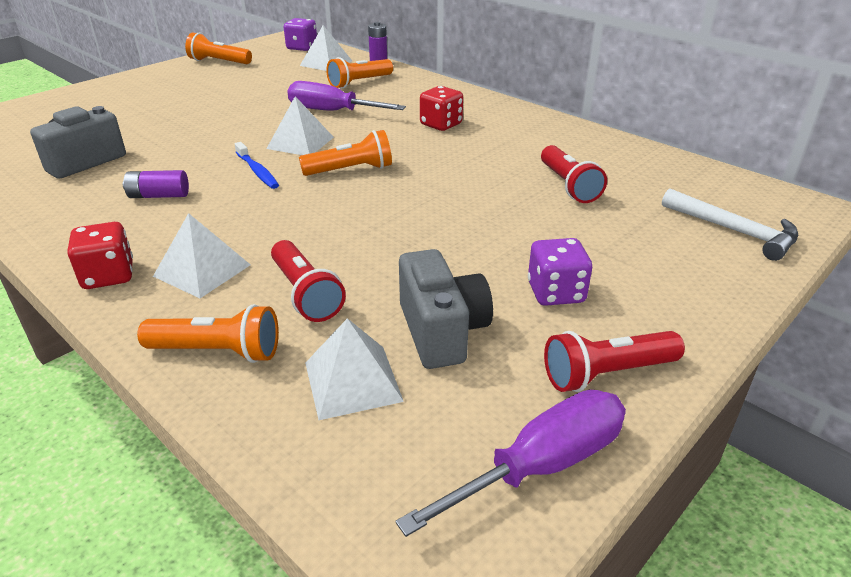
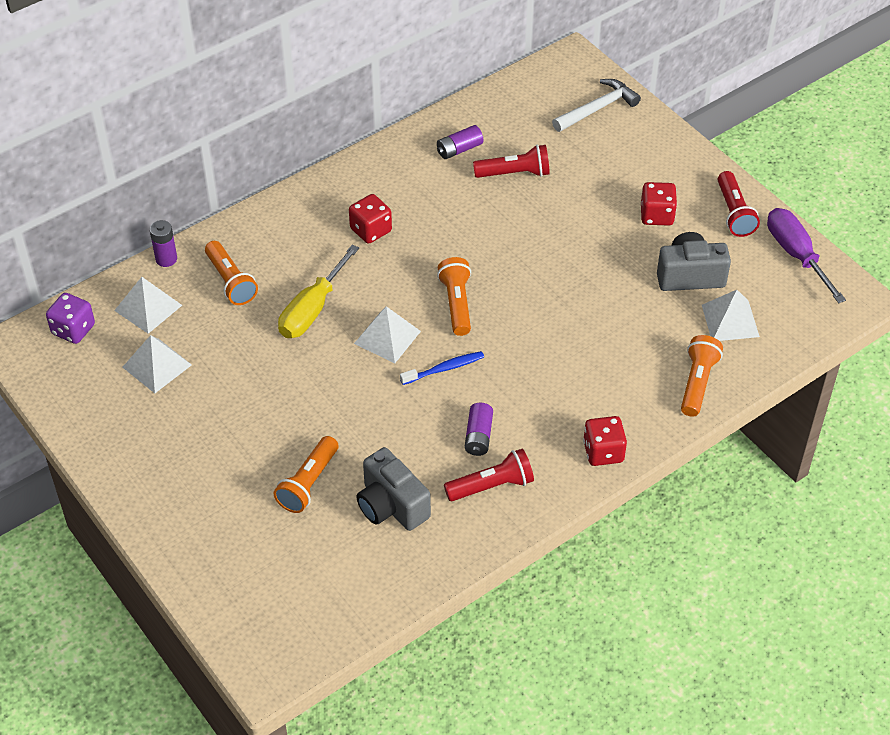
camera: 80 degrees left, 15 degrees up
(202, 270) = (604, 397): white pyramid -> white pyramid (157, 366)
(218, 62) = (103, 415): orange flashlight -> orange flashlight (308, 483)
(306, 294) = (641, 339): red flashlight -> red flashlight (492, 486)
(332, 111) = (312, 309): purple screwdriver -> yellow screwdriver
(555, 293) = (656, 215): purple dice -> red dice
(584, 154) = (459, 149): none -> purple battery

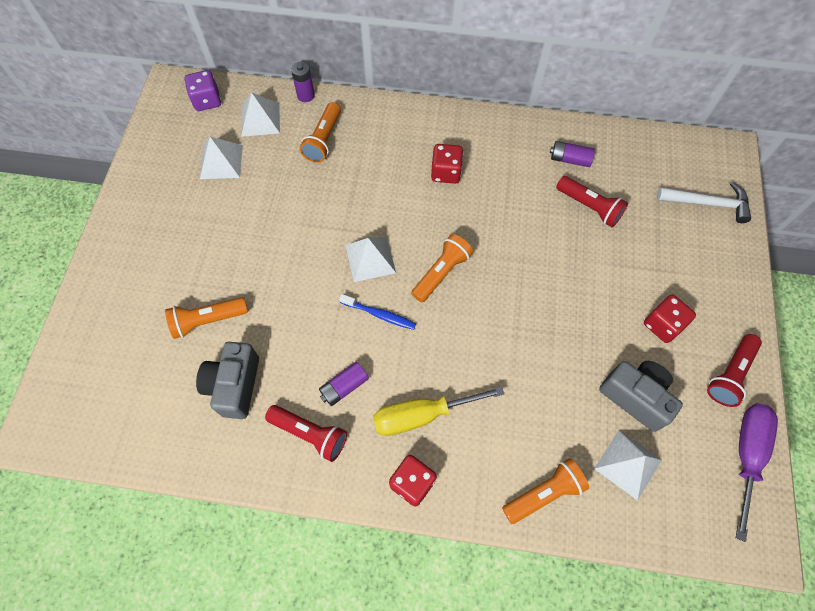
camera: 45 degrees right, 15 degrees up
(312, 309) = (348, 199): yellow screwdriver -> yellow screwdriver (422, 415)

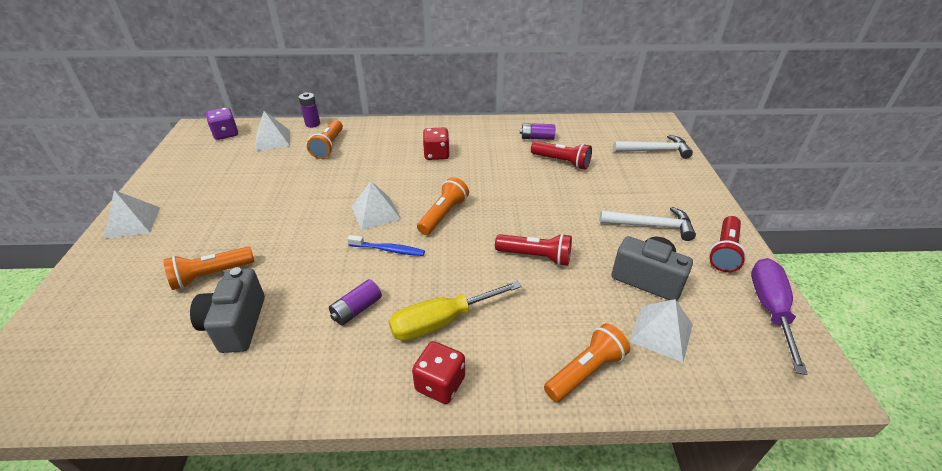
camera: 10 degrees left, 25 degrees down
(221, 162) = (235, 167): white pyramid -> white pyramid (133, 222)
(310, 434) = (321, 355): red flashlight -> red flashlight (536, 256)
(662, 325) = (651, 226): red dice -> white hammer

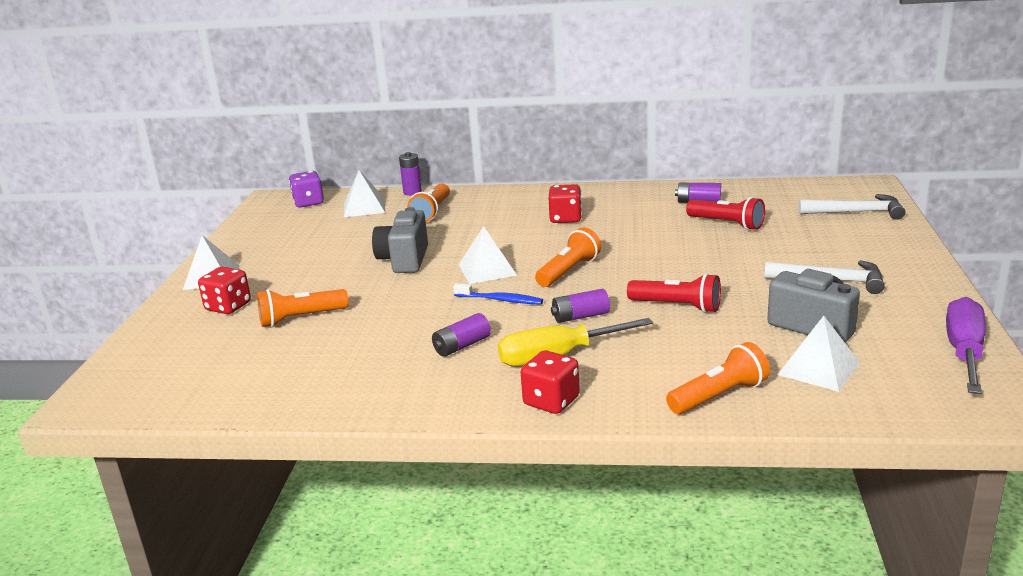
camera: 10 degrees right, 15 degrees down
(144, 260) = (228, 306): none -> red dice
(236, 324) = (330, 355): grey camera -> grey camera (404, 260)
(457, 270) = (580, 316): none -> purple battery
(724, 252) = (921, 304): red flashlight -> none

